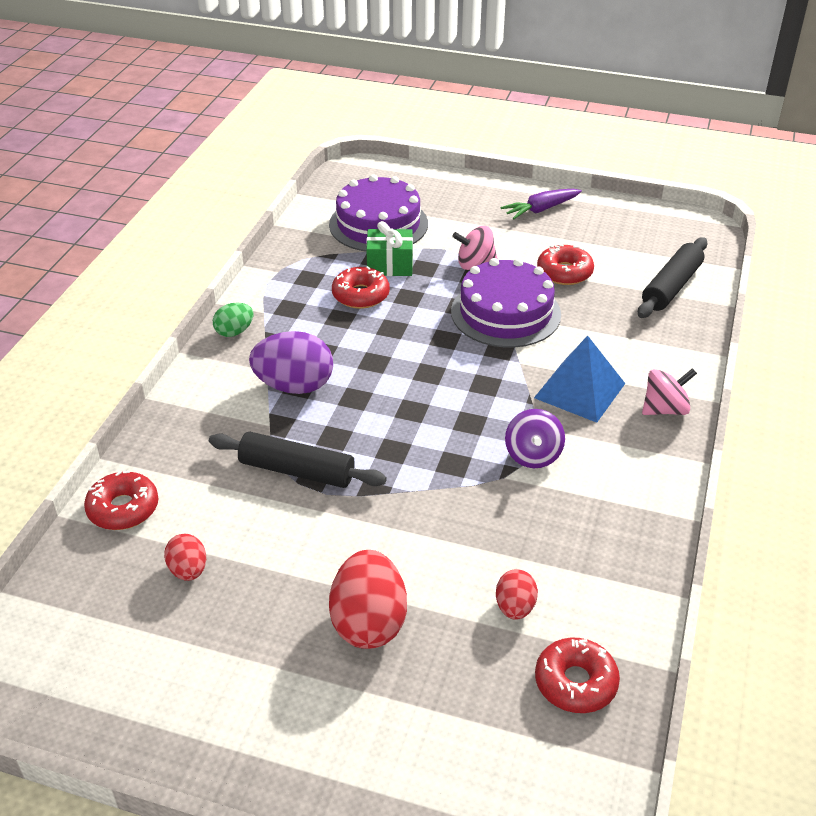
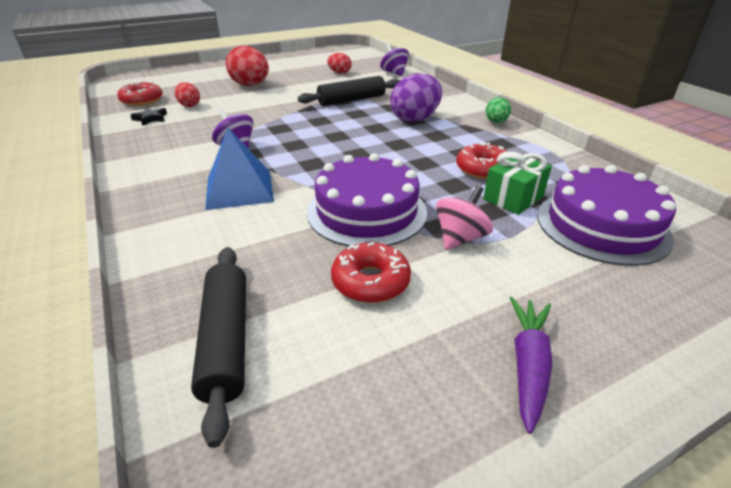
camera: 135 degrees right, 5 degrees down
(123, 508) = (394, 73): red donut -> purple spinning top
(592, 598) = (150, 118): none -> black star
(665, 409) = (155, 207): pink spinning top -> none

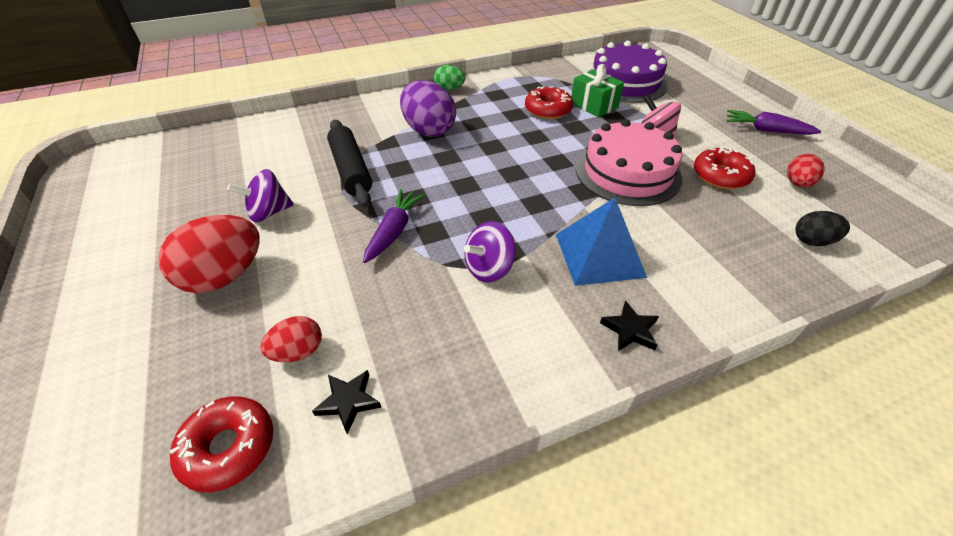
camera: 85 degrees left, 10 degrees up
(153, 198) = (630, 330): none -> black star
(226, 341) = (812, 241): black rolling pin -> black egg
(282, 117) = (394, 231): none -> purple carrot
(339, 72) = (222, 176): red egg -> red egg (797, 184)
(367, 211) = (627, 172): purple cake -> pink cake
(394, 73) = (258, 130): purple spinning top -> purple spinning top (269, 212)

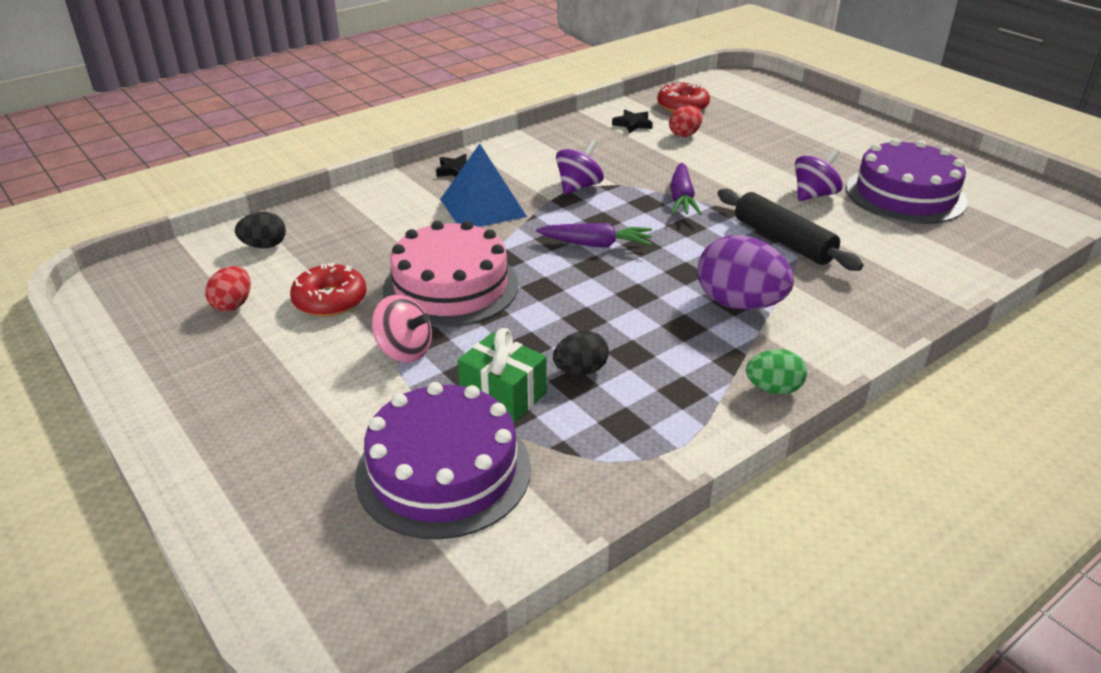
camera: 165 degrees right, 10 degrees down
(191, 198) = (905, 194): none -> purple cake
(225, 276) = (786, 156): red egg -> none
(548, 110) = (580, 370): red donut -> black egg
(766, 130) = (216, 388): purple carrot -> purple carrot (596, 244)

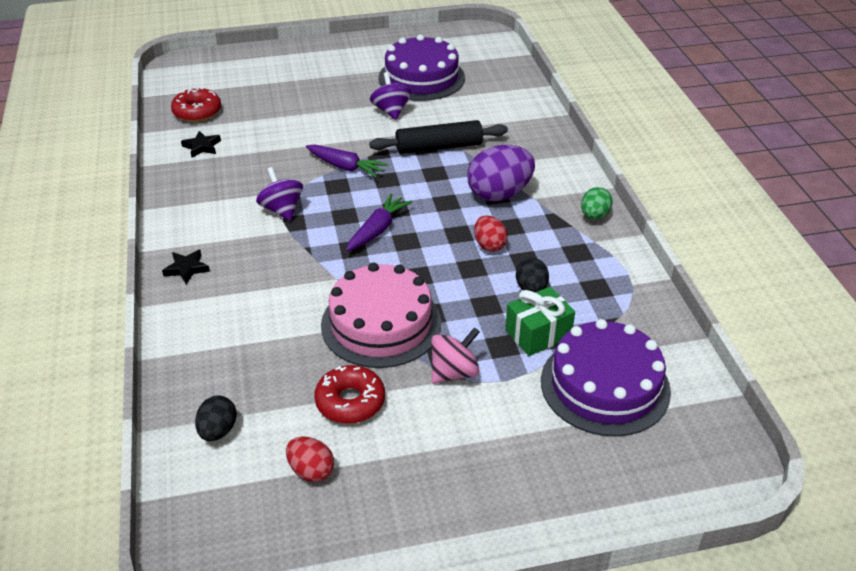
camera: 65 degrees left, 5 degrees up
(482, 208) = (269, 272): blue pyramid -> none
(684, 135) = (248, 129): red egg -> red egg (489, 245)

